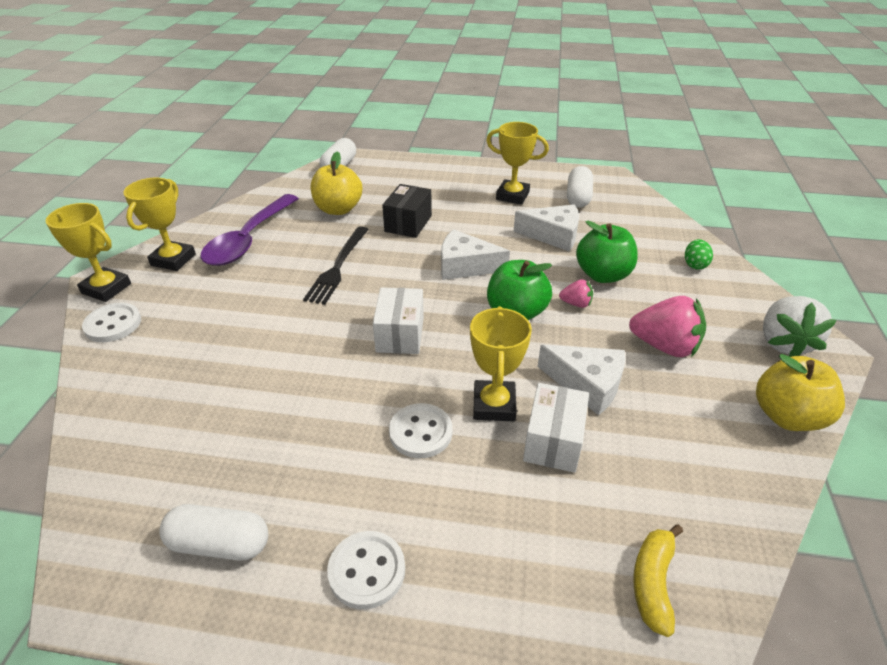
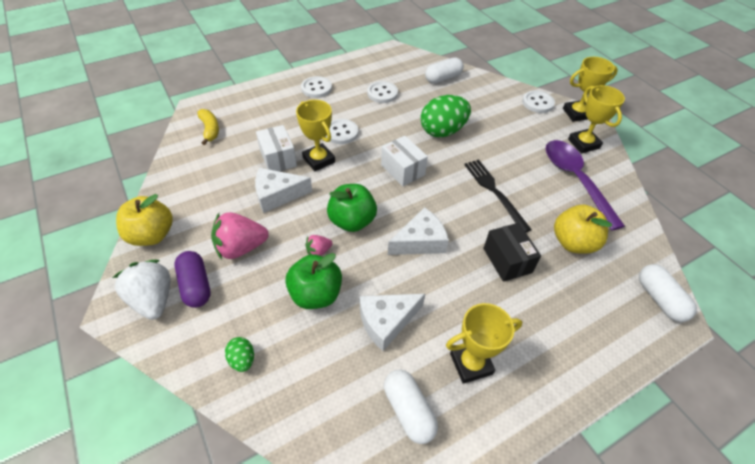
camera: 140 degrees right, 10 degrees up
(220, 543) = (372, 73): white capsule -> white capsule (443, 78)
(271, 474) = (382, 93): none -> white button
(285, 354) = (442, 131): none -> green egg
(730, 334) = (196, 285): none -> purple capsule

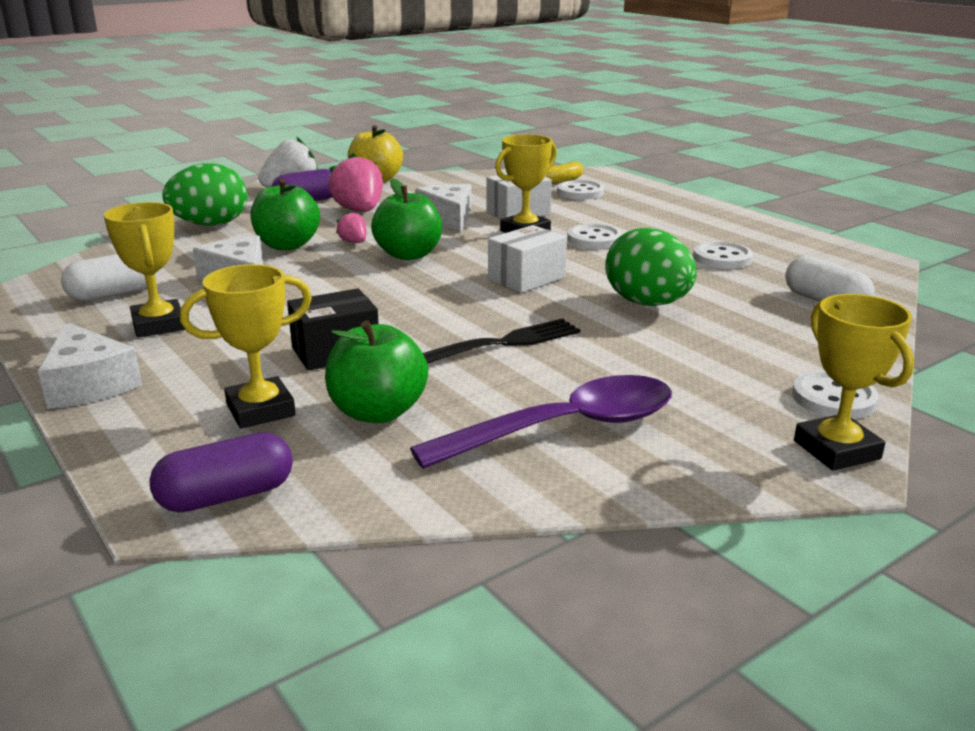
camera: 85 degrees right, 25 degrees down
(242, 359) = (210, 225): green egg -> green egg, size x2.10
(316, 88) = (694, 219): white button -> white button (580, 192)
(420, 241) = (373, 293): white cheese -> white cheese (88, 384)
(573, 242) = (378, 412): yellow apple -> green apple
(583, 144) = (708, 449): yellow trophy -> yellow trophy (260, 410)
(659, 299) = (226, 496): white capsule -> purple capsule

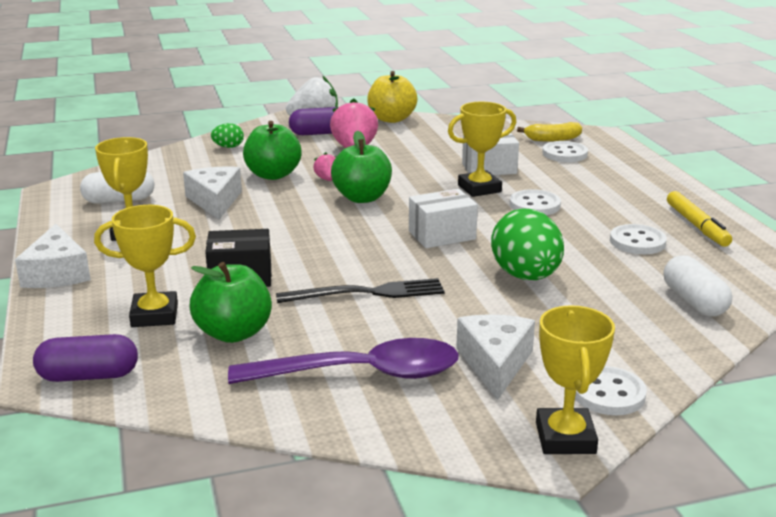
camera: 20 degrees right, 0 degrees up
(210, 225) = (228, 147): green egg -> green egg, size x0.48
(448, 218) = (424, 166): white cheese -> white cheese (495, 363)
(761, 237) = (697, 226): none -> yellow marker

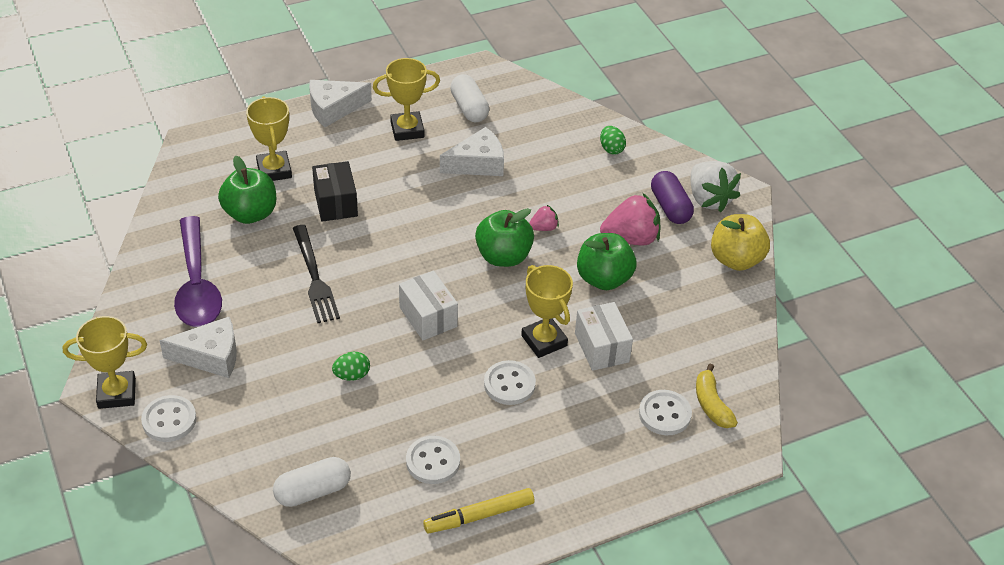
camera: 80 degrees right, 20 degrees up
(88, 376) = (196, 158): purple capsule -> none
(273, 175) = (546, 190): green apple -> green apple (604, 279)
(526, 276) = (352, 375): green egg -> green egg, size x0.48

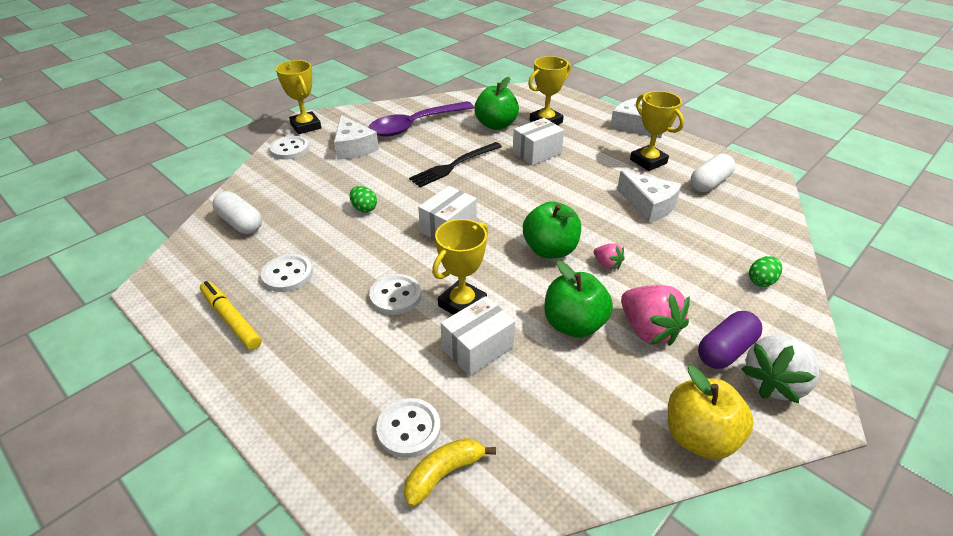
camera: 70 degrees right, 5 degrees down
(335, 203) = (537, 153): black box -> white box

